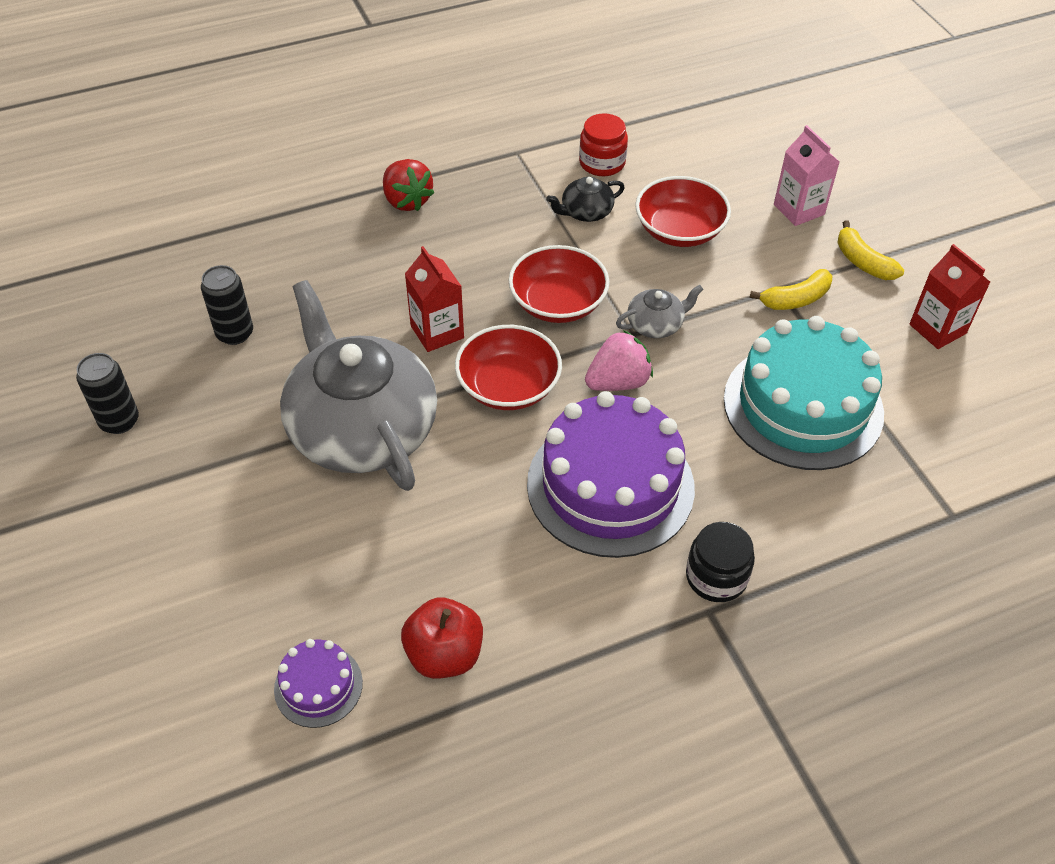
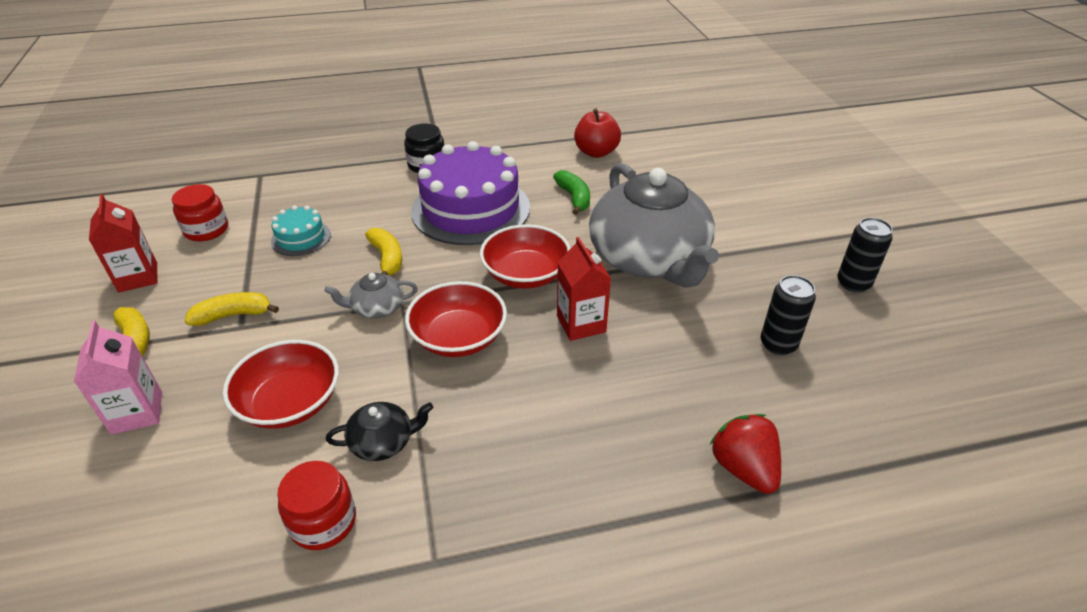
camera: 170 degrees left, 10 degrees down
(318, 686) = (667, 148): purple cake -> none
(407, 201) = (602, 490): red strawberry -> red strawberry (743, 468)
(468, 529) = (574, 198): none -> green banana
(618, 382) = (434, 268): pink strawberry -> none
(679, 388) = (387, 258): none -> yellow banana
(803, 406) = (301, 238): turquoise cake -> turquoise cake, size x0.46
(929, 403) = (206, 230): none -> red jar

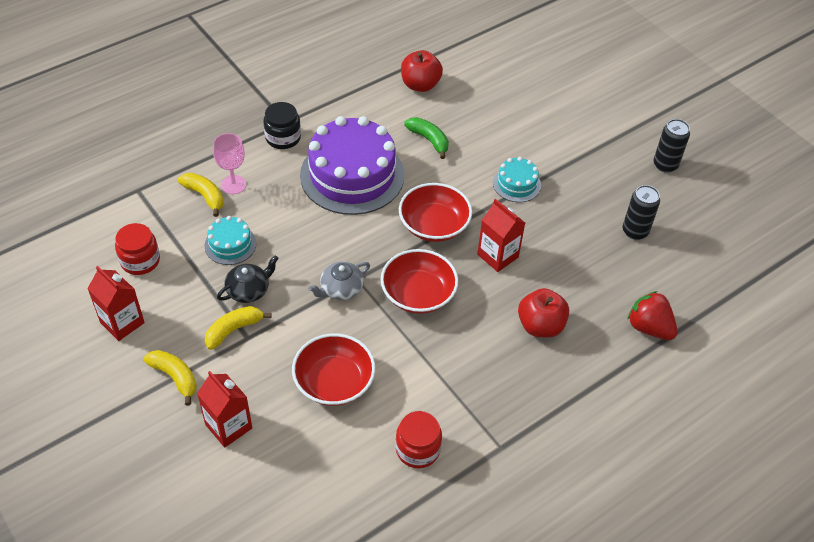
camera: 25 degrees left, 10 degrees up
(137, 412) = (228, 426): pink carton -> red carton
(348, 190) = (233, 185): none -> pink goblet
(383, 442) = (418, 387): black teapot -> black teapot (249, 290)
(387, 258) = (317, 243): yellow banana -> yellow banana (205, 196)
(588, 418) = (540, 326): none -> red apple
(649, 258) = (516, 184): grey teapot -> turquoise cake

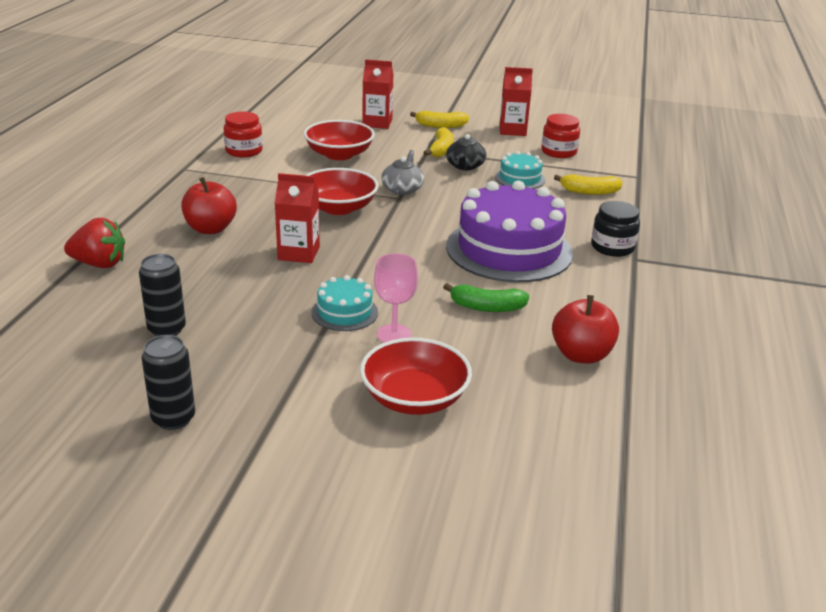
camera: 140 degrees right, 20 degrees down
(233, 185) = (584, 205): pink goblet -> pink goblet (394, 334)
(434, 225) = (384, 249): red bowl -> red bowl (414, 398)

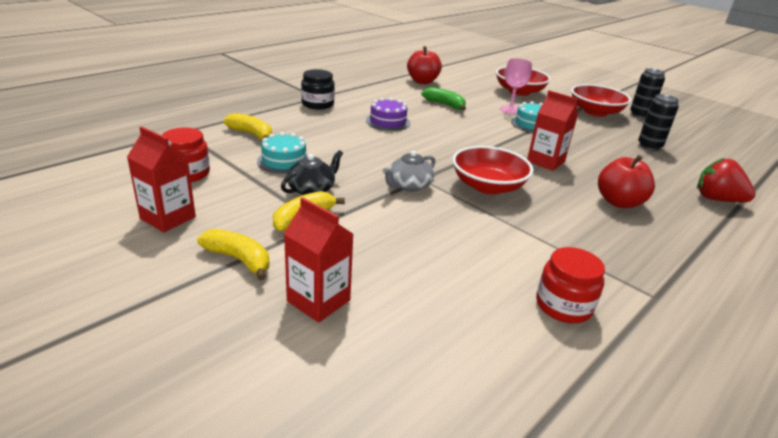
camera: 150 degrees left, 0 degrees up
(339, 154) = (434, 253): red bowl -> red bowl (595, 112)
(509, 250) = (388, 121): purple cake -> purple cake, size x0.46

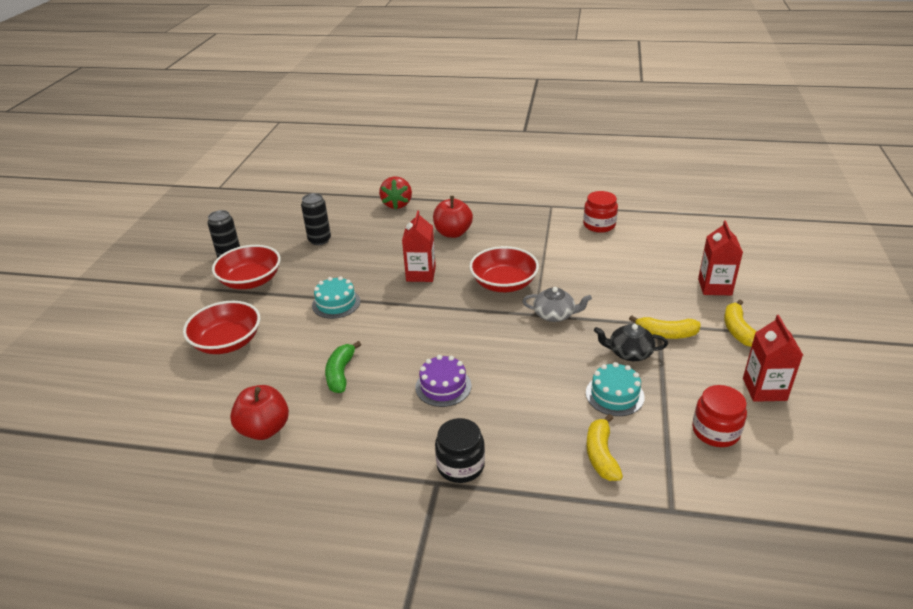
camera: 120 degrees left, 5 degrees up
(510, 110) = (305, 328): pink goblet -> none

